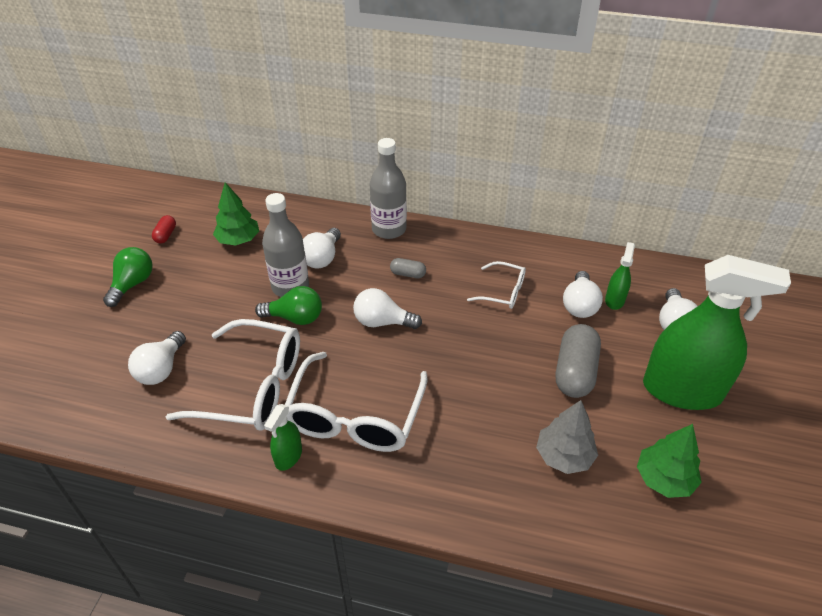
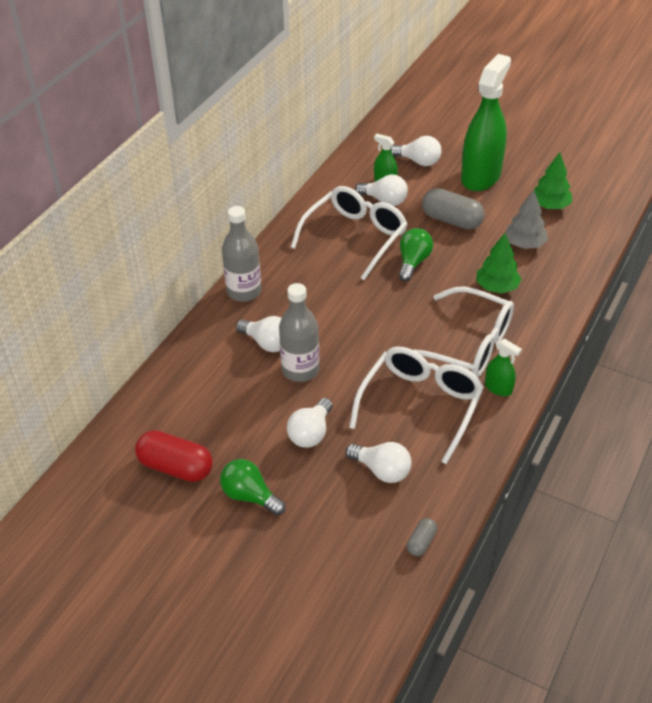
camera: 75 degrees left, 0 degrees up
(166, 235) = (176, 467): red capsule -> red capsule, size x2.00
(238, 240) = (212, 404): green tree -> green tree (496, 287)
(295, 318) = (344, 370): green light bulb -> green light bulb (413, 262)
(382, 322) = (367, 314): white light bulb -> white light bulb (311, 433)
(408, 274) = (312, 289): grey capsule -> grey capsule (421, 542)
(503, 292) = (355, 237): white glasses -> white glasses, size x1.94

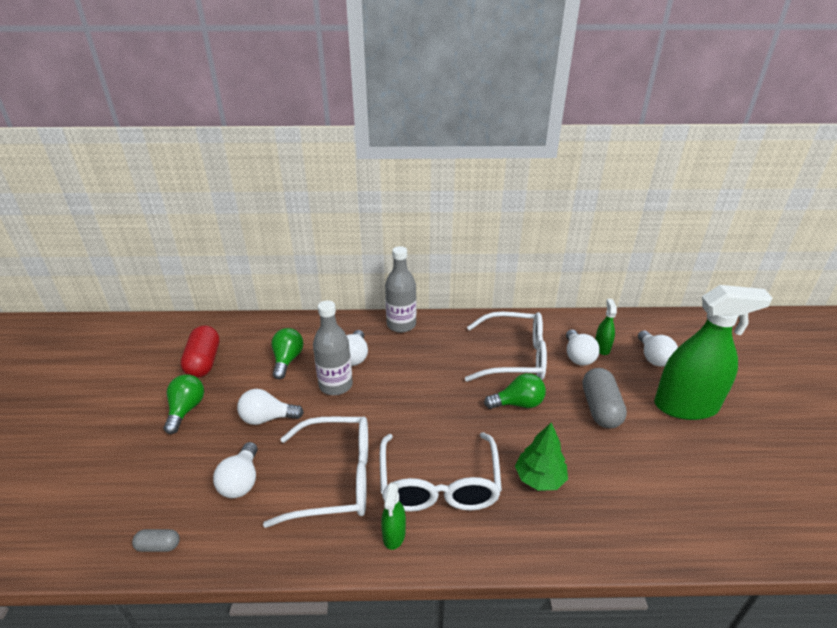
camera: 60 degrees right, 10 degrees down
(230, 396) = (287, 360): none -> green light bulb
(524, 244) = (626, 478): grey tree -> none
(550, 206) = (710, 478): green tree -> none

